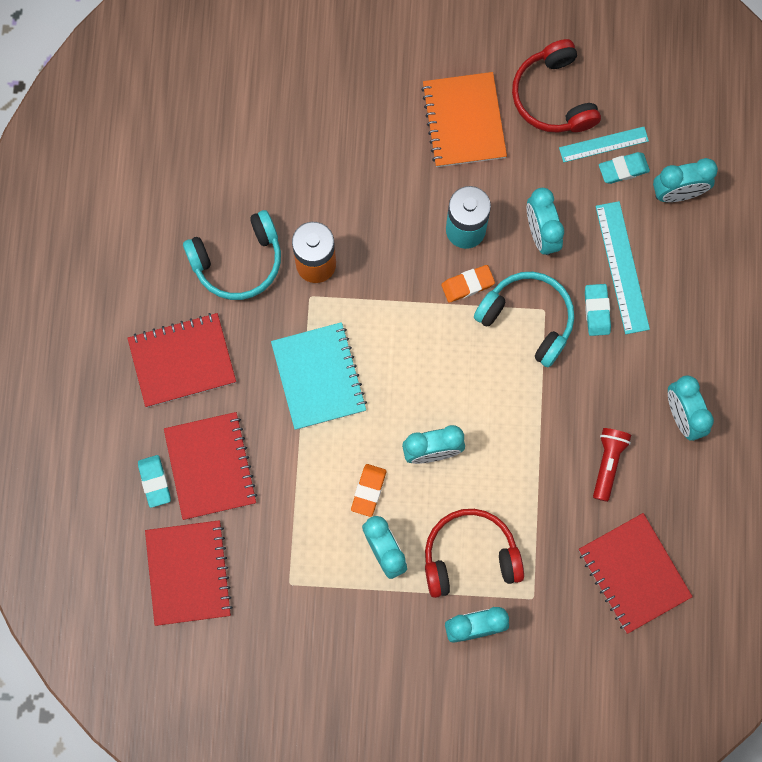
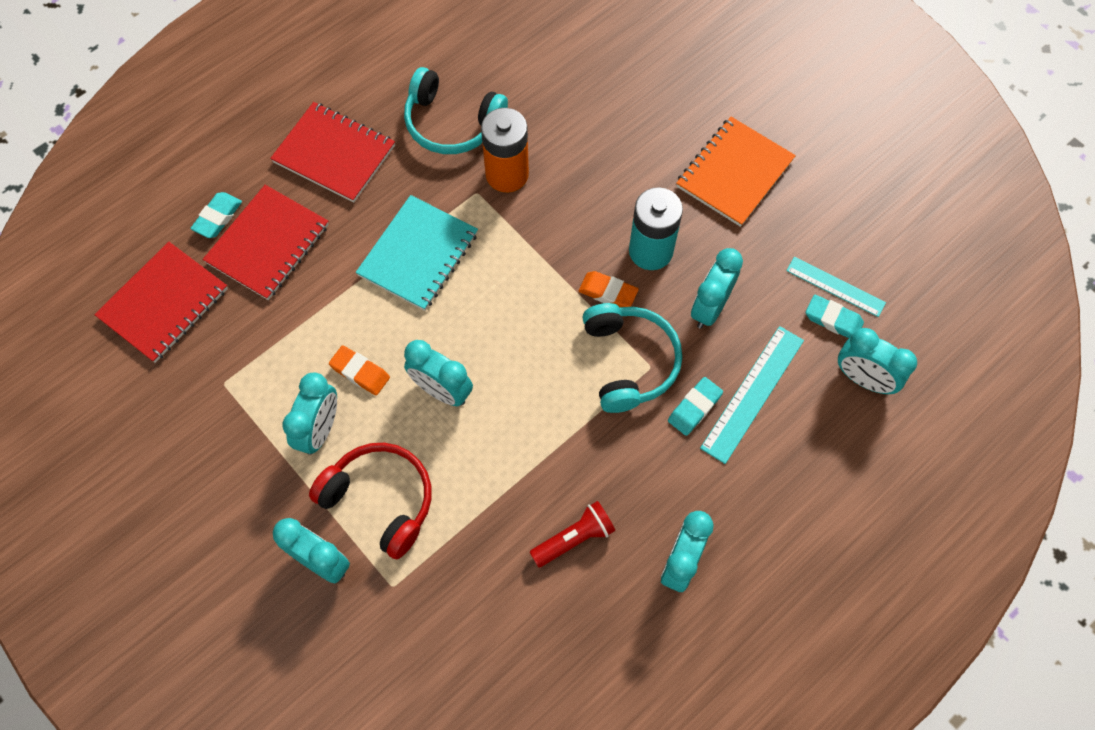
camera: 45 degrees right, 10 degrees down
(368, 491) = (360, 372): orange eraser -> orange eraser turned 60 degrees clockwise
(553, 97) = (828, 216): red headphones -> none
(634, 573) = (498, 653): red notebook -> none

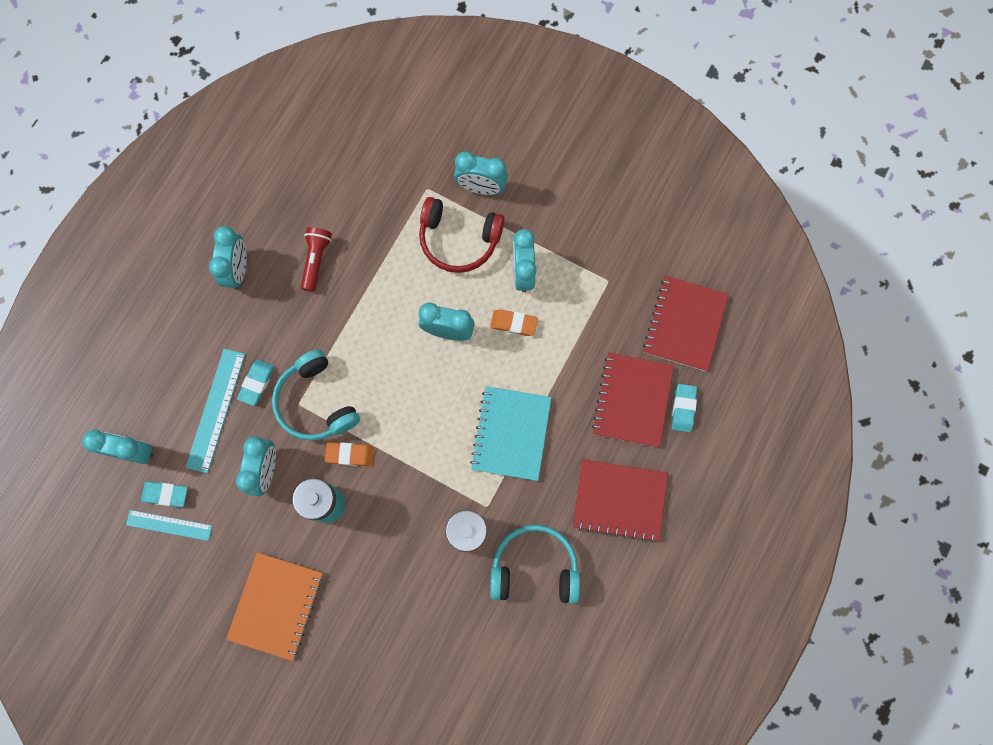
camera: 160 degrees right, 10 degrees up
(574, 538) = (316, 260): red flashlight -> red flashlight turned 150 degrees clockwise

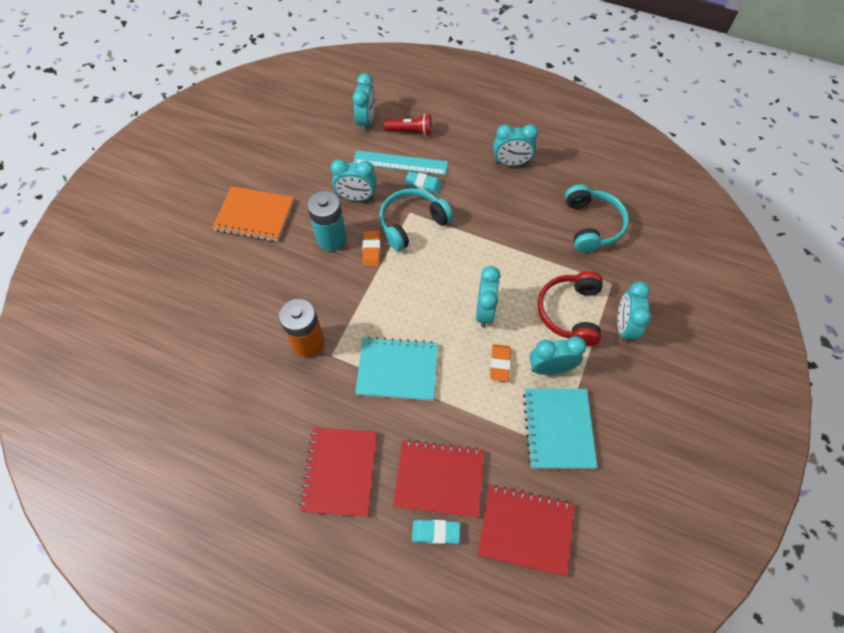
camera: 85 degrees right, 15 degrees down
(165, 494) = (336, 142): turquoise eraser -> none
(169, 525) = (314, 147): turquoise ruler -> none
(316, 260) = (529, 211): red flashlight -> red flashlight (410, 131)
(534, 567) = (278, 398): turquoise headphones -> turquoise headphones (592, 225)
(589, 276) = (558, 429): none -> turquoise notebook

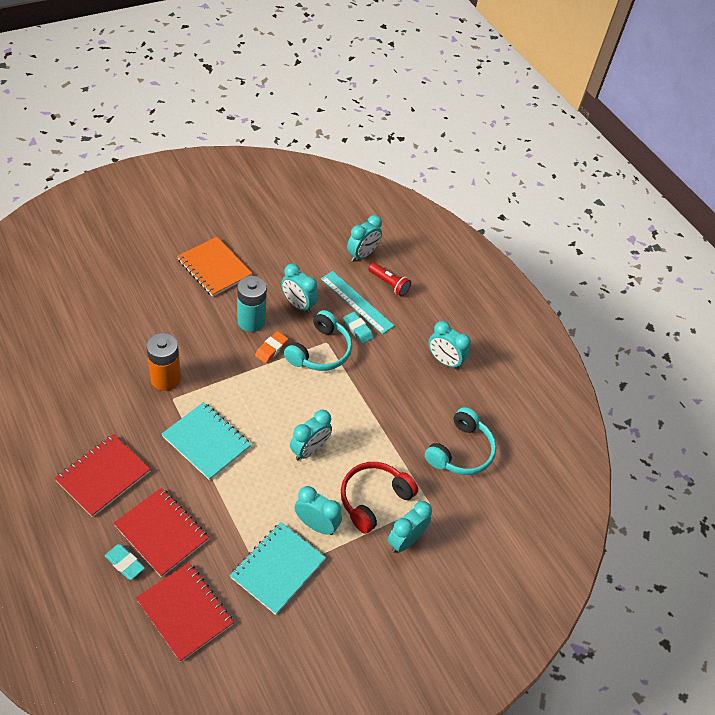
camera: 30 degrees right, 10 degrees down
(412, 223) = (320, 351): turquoise headphones -> turquoise headphones turned 120 degrees clockwise
(499, 364) = (282, 493): orange eraser -> none

